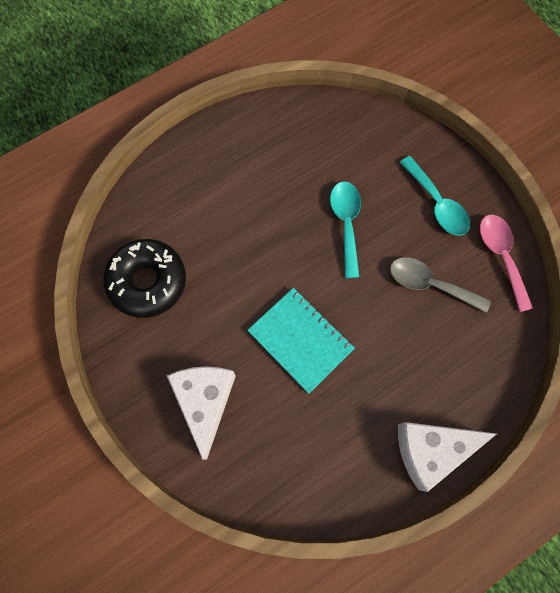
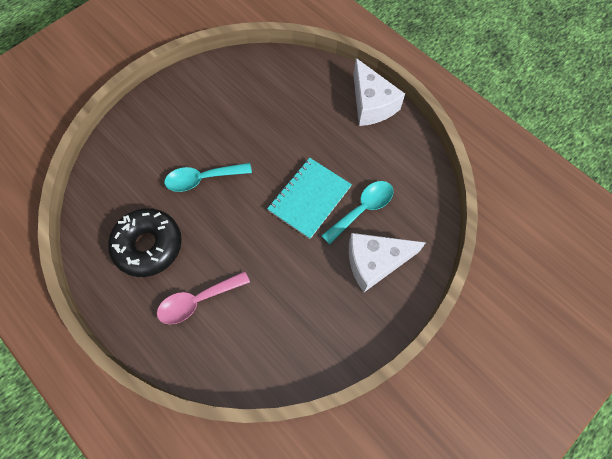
camera: 100 degrees left, 5 degrees down
(147, 281) = (279, 336): black donut -> black donut (148, 245)
(430, 284) = (247, 115): grey spoon -> none
(437, 204) = (178, 116): turquoise spoon -> turquoise spoon (362, 209)
(501, 256) = (218, 72): pink spoon -> pink spoon (197, 301)

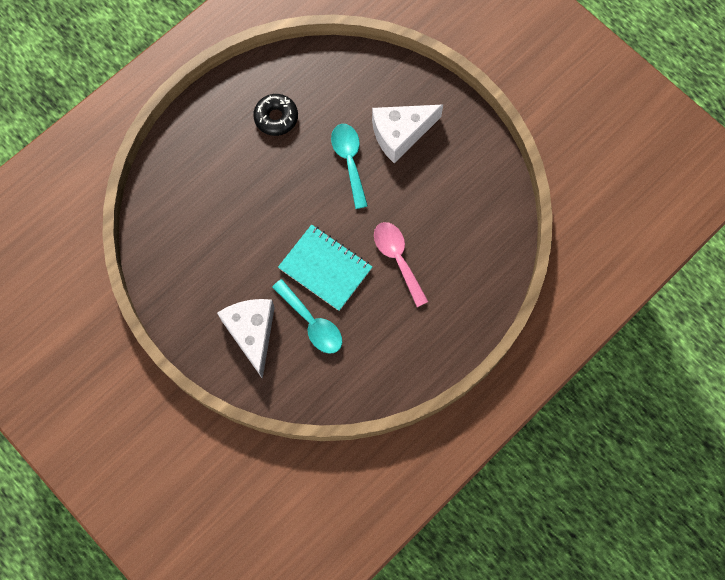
camera: 90 degrees right, 5 degrees up
(148, 245) = (276, 118): black donut -> black donut, size x0.65
(197, 301) = (219, 166): pink spoon -> pink spoon (397, 259)
(371, 104) = (449, 339): white cheese -> white cheese (400, 134)

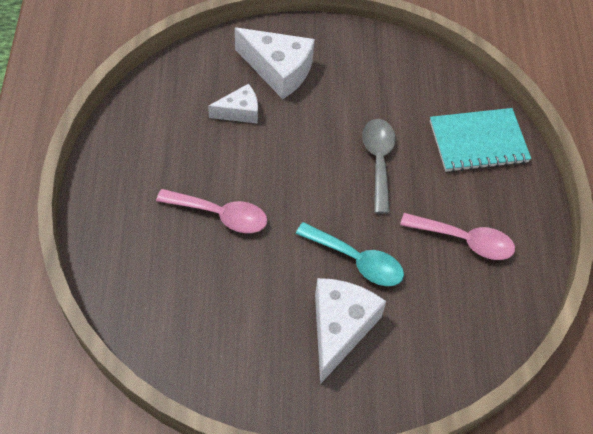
camera: 130 degrees right, 15 degrees down
(265, 208) = (378, 161): none -> grey spoon
(276, 118) = (465, 241): black donut -> pink spoon
(312, 323) = (239, 112): turquoise spoon -> white cheese
(325, 268) = (274, 157): turquoise notebook -> turquoise notebook (478, 142)

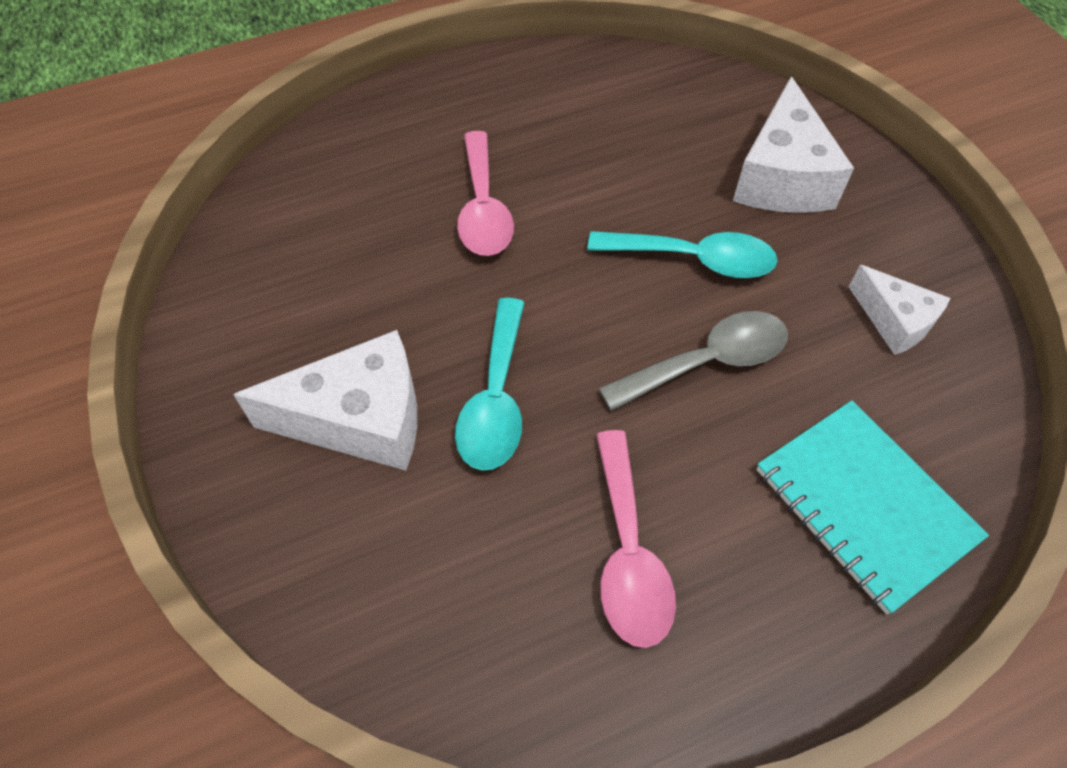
camera: 70 degrees right, 0 degrees up
(239, 112) = (671, 163): white cheese -> white cheese (894, 321)
(313, 135) = (694, 259): none -> turquoise spoon

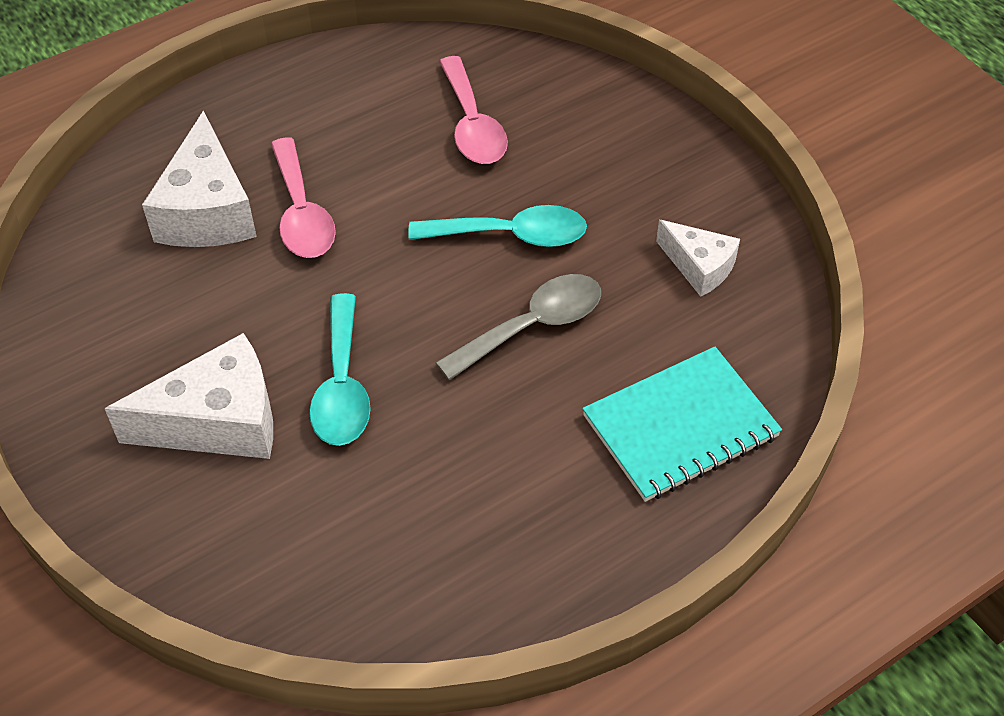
camera: 10 degrees left, 5 degrees down
(628, 553) = (479, 496): pink spoon -> pink spoon (472, 125)
(781, 177) = (587, 146): white cheese -> white cheese (207, 211)
(864, 505) = (680, 426): turquoise notebook -> turquoise notebook turned 75 degrees counterclockwise

